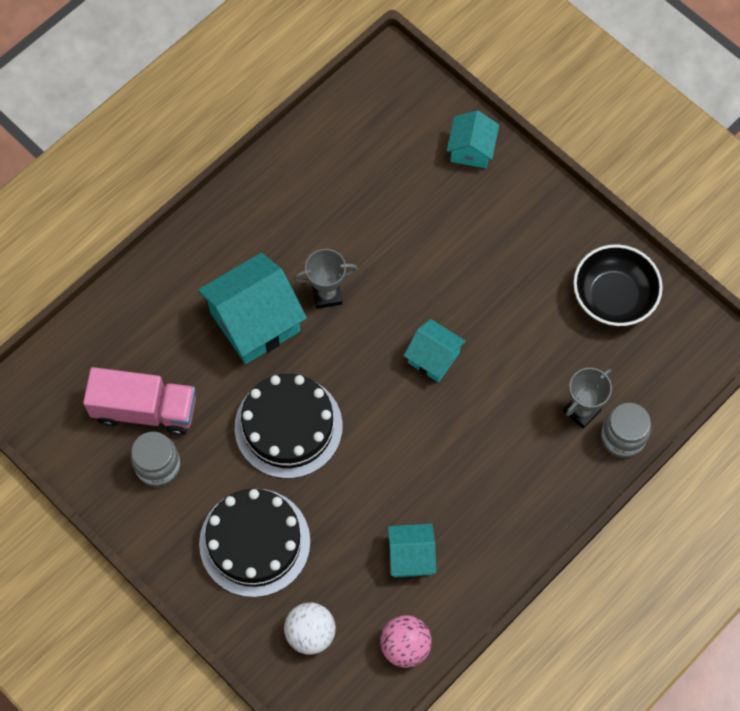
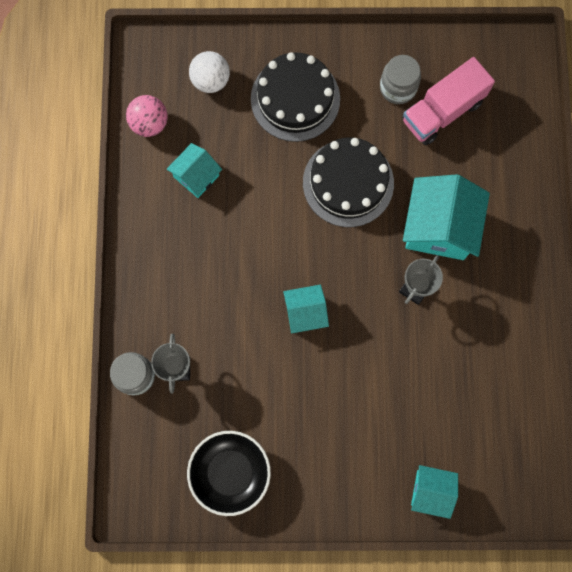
camera: 135 degrees right, 10 degrees up
(471, 150) = (430, 491): turquoise house -> turquoise house turned 45 degrees counterclockwise

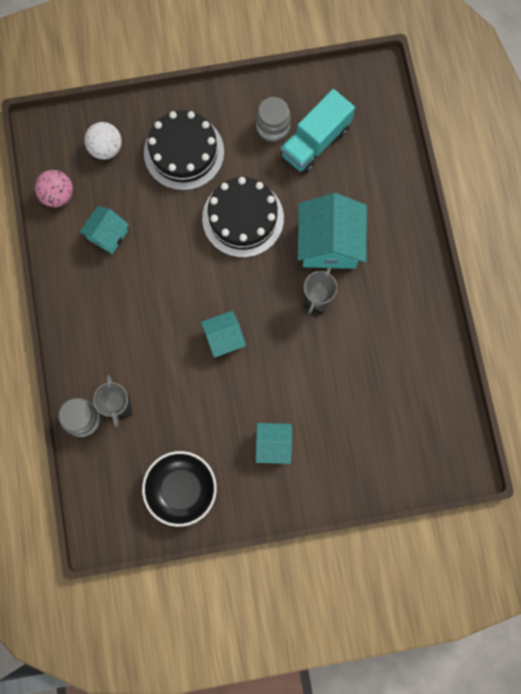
camera: 10 degrees left, 0 degrees up
(430, 491) = (359, 473): turquoise house -> turquoise house (273, 445)
(442, 111) = (315, 142): pink truck -> turquoise truck

